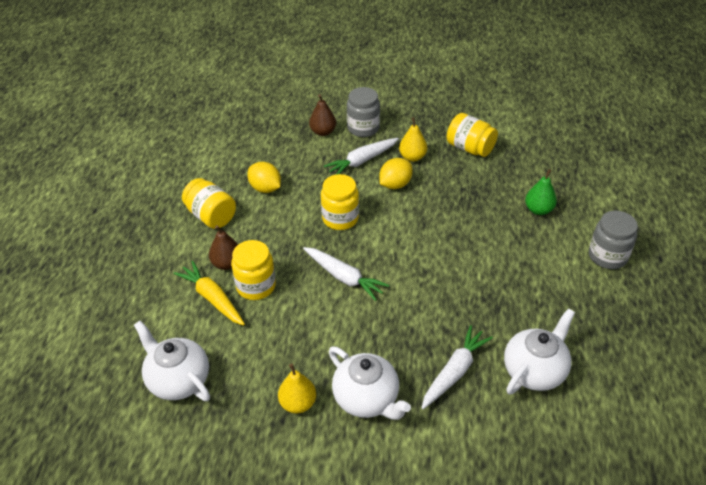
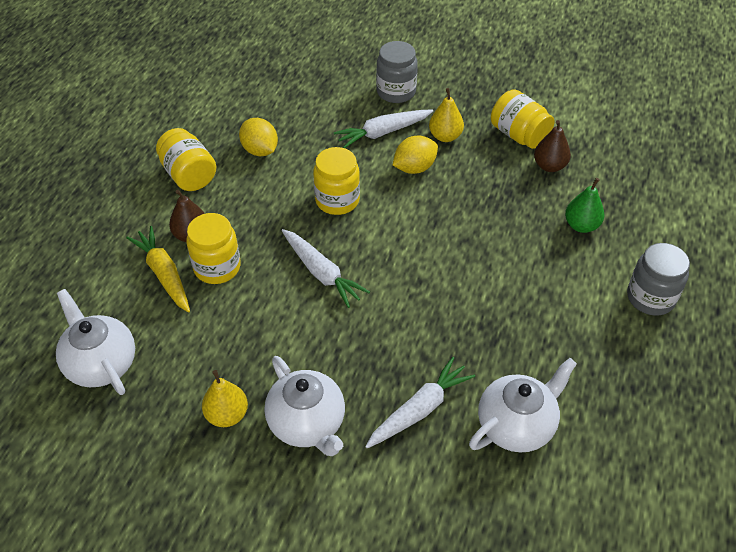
camera: 10 degrees right, 5 degrees up
(323, 132) = (346, 90): brown pear -> brown pear (549, 166)

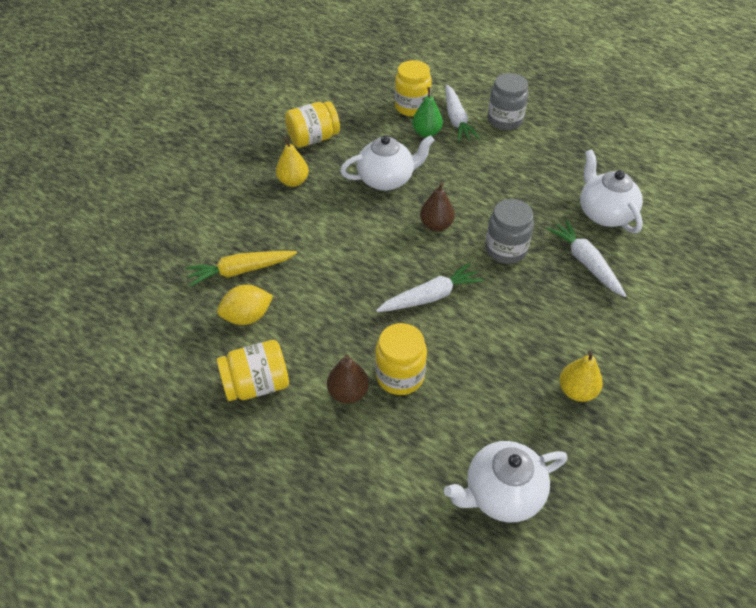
camera: 75 degrees left, 0 degrees up
(164, 274) = (395, 424): yellow carrot -> yellow carrot (240, 271)
(307, 423) = (591, 335): white teapot -> white teapot (386, 179)
(337, 200) = (344, 269): yellow jar -> yellow jar (412, 107)
(383, 133) = (268, 220): white carrot -> white carrot (456, 120)
(396, 92) = (215, 200): grey jar -> grey jar (505, 250)
(414, 168) = (324, 209): yellow lemon -> none
(549, 166) = (357, 132): brown pear -> brown pear (436, 225)

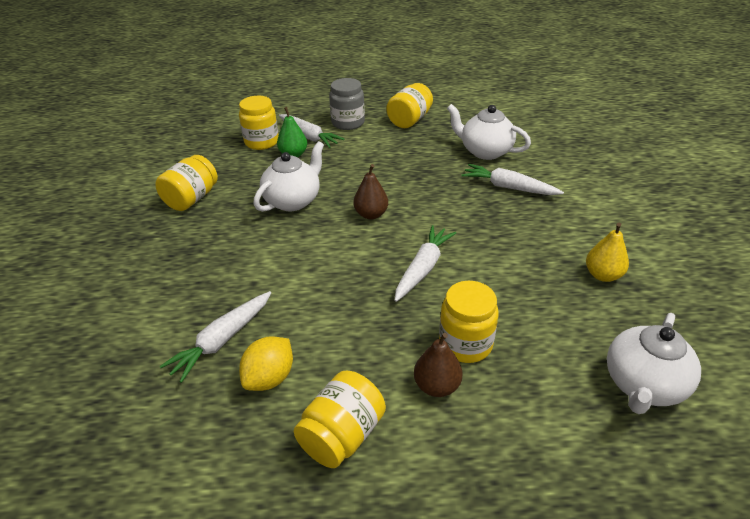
camera: 35 degrees left, 10 degrees down
(240, 271) = (222, 341): yellow carrot -> white carrot
(293, 181) = (204, 240): yellow pear -> none
(505, 250) = (444, 206): grey jar -> none
(566, 144) = (409, 120): none -> yellow jar

